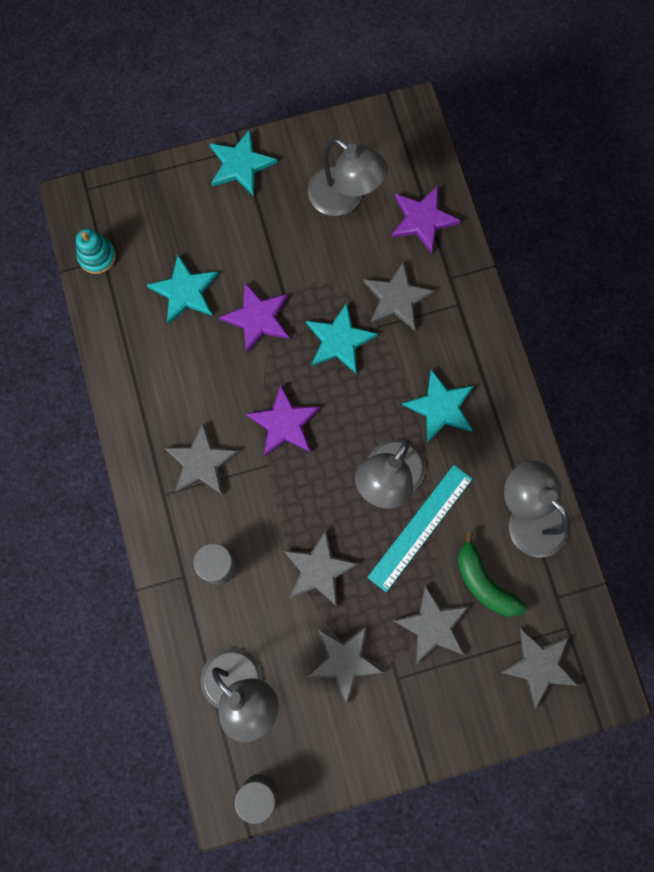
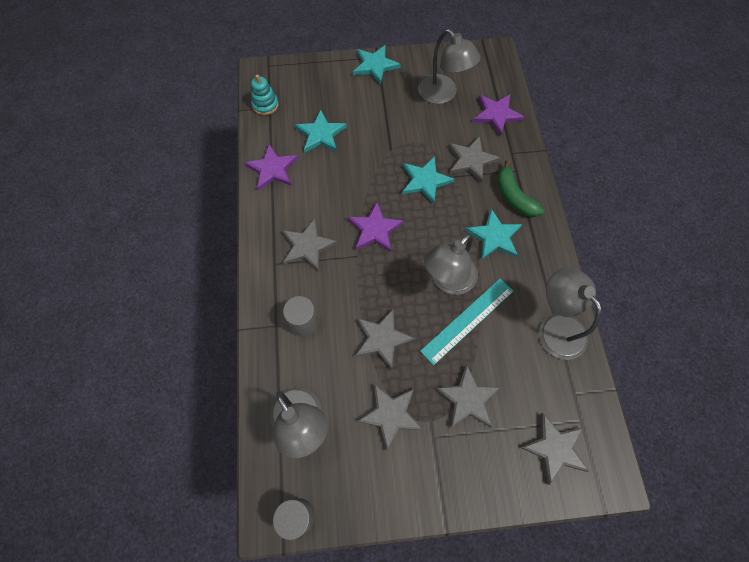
camera: 10 degrees right, 10 degrees down
(258, 318) = (368, 158): purple star -> purple star (272, 169)
(484, 583) = (514, 372): green banana -> green banana (514, 196)

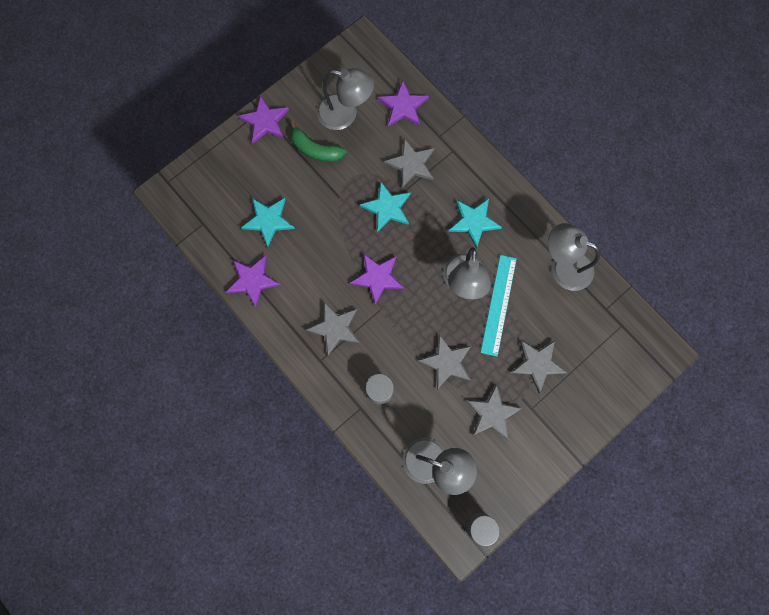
camera: 35 degrees left, 10 degrees up
(265, 105) = (197, 223): turquoise stacking toy -> none
(375, 65) = (265, 121): turquoise star -> purple star
(514, 196) = (466, 176): green banana -> green banana (315, 150)
(555, 448) = (616, 357): grey star -> none

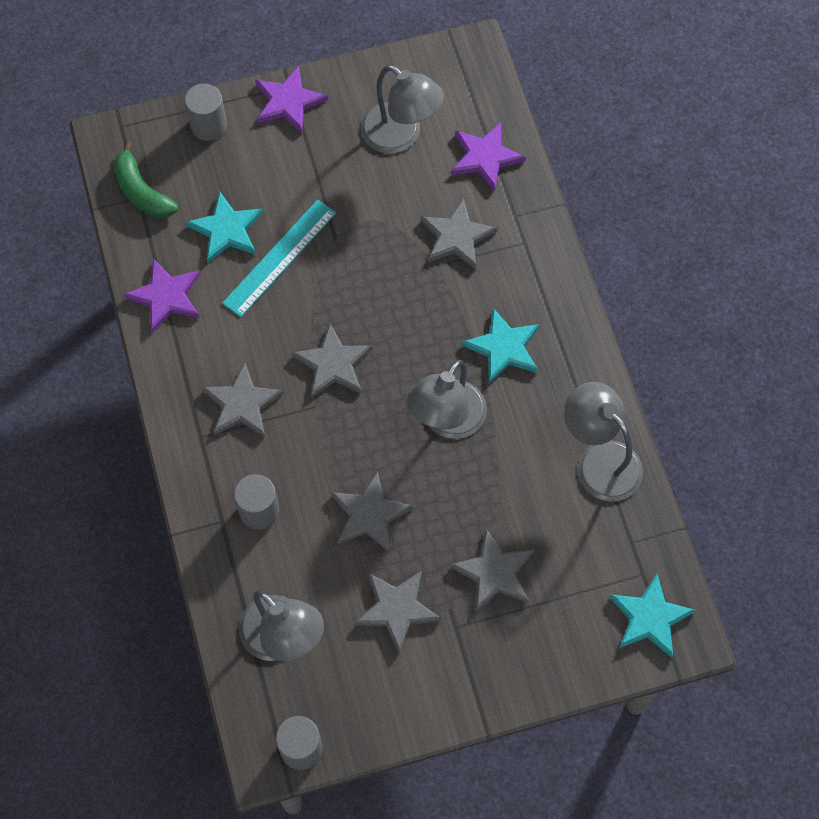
camera: 25 degrees right, 10 degrees down
(223, 158) = (208, 125): none -> grey cylinder
(315, 150) = (336, 165): green banana -> green banana (142, 191)
(377, 278) = (333, 364): purple star -> grey star
(387, 208) = (394, 279): turquoise star -> turquoise star (649, 617)
(498, 305) = (481, 471): turquoise ruler -> turquoise ruler (280, 258)

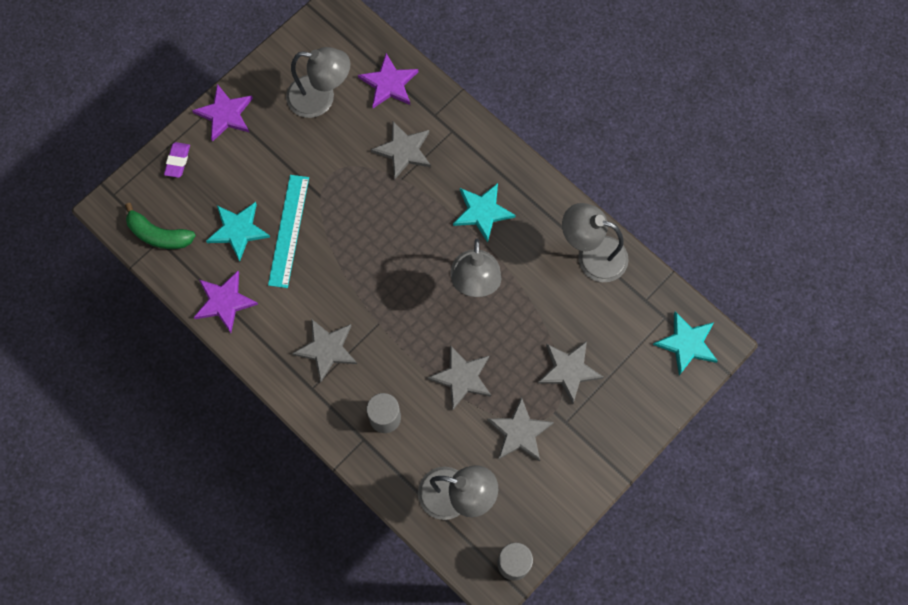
camera: 30 degrees left, 5 degrees up
(208, 125) = (178, 161): grey cylinder -> purple eraser
(333, 364) = (373, 286): grey star -> none

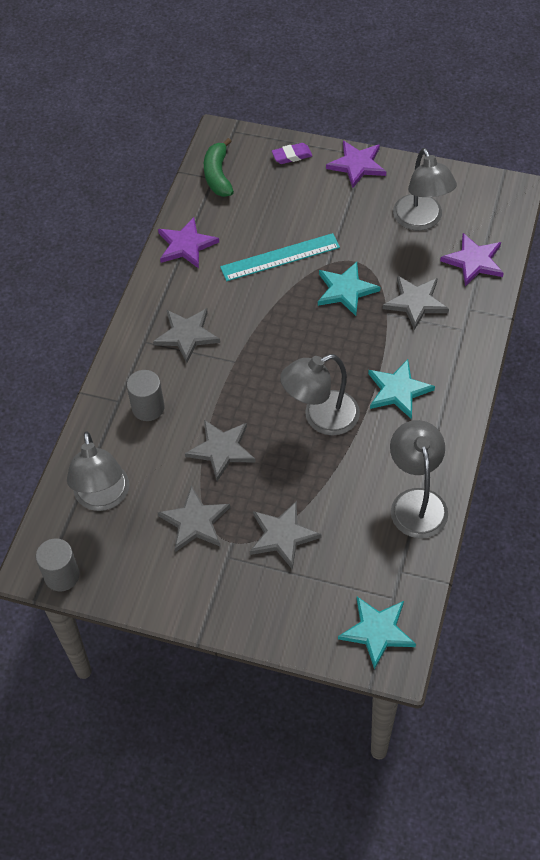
camera: 65 degrees right, 15 degrees down
(238, 230) = (257, 224): turquoise star -> turquoise star (345, 290)

